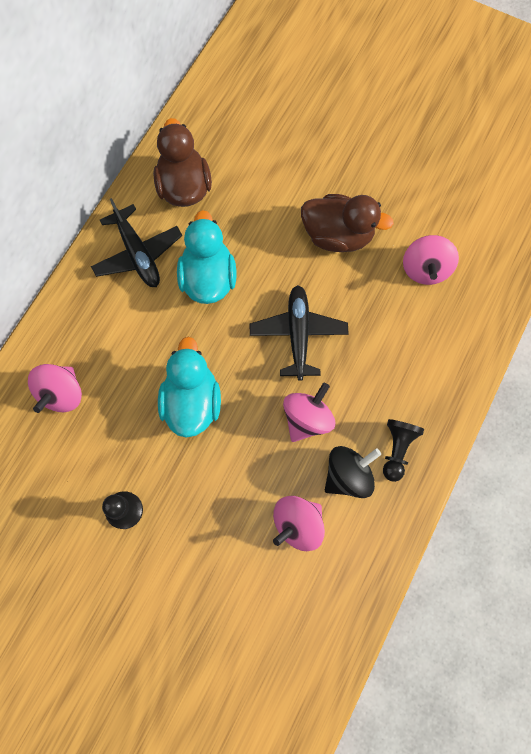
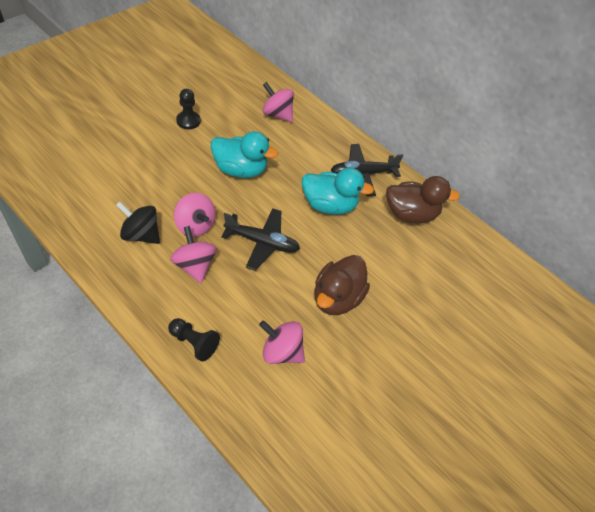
camera: 100 degrees right, 20 degrees down
(297, 524) = (126, 196): pink spinning top -> pink spinning top (194, 265)
(348, 475) = (141, 234): black spinning top -> black spinning top turned 135 degrees clockwise
(397, 449) = (141, 271): black pawn -> black pawn (194, 343)

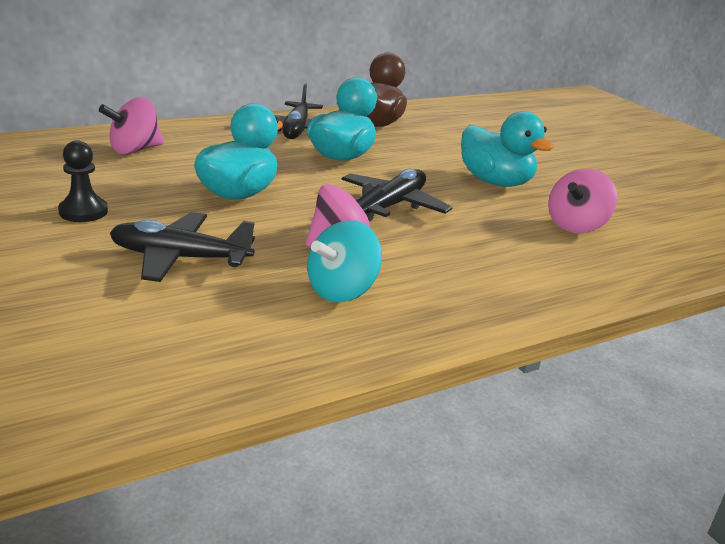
camera: 70 degrees left, 25 degrees down
(141, 234) = (341, 291): black spinning top -> turquoise spinning top
(153, 167) = (179, 258): none -> black plane
(194, 265) = (422, 257): pink spinning top -> none
(194, 343) = (565, 279): black pawn -> none
(337, 298) = (495, 182): brown duck -> turquoise duck

